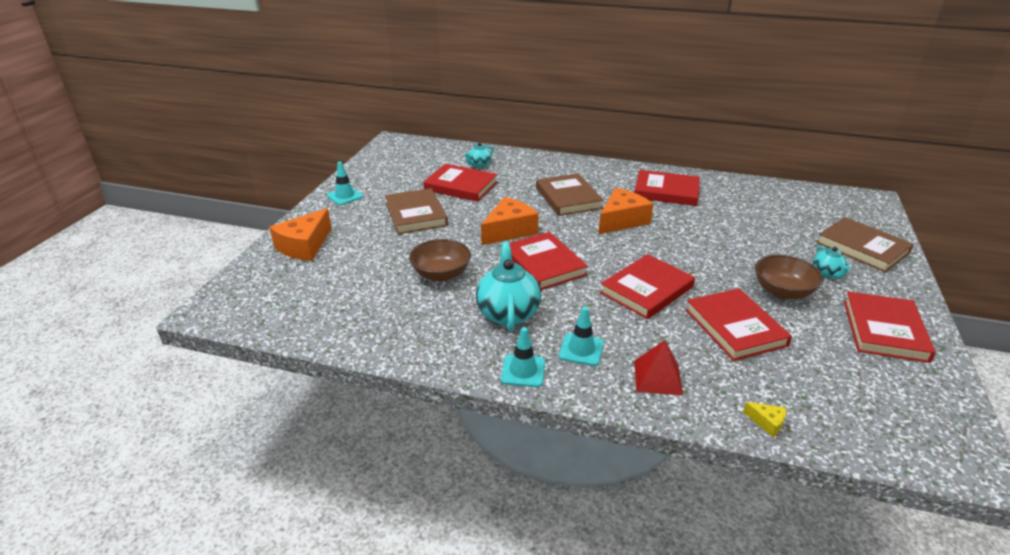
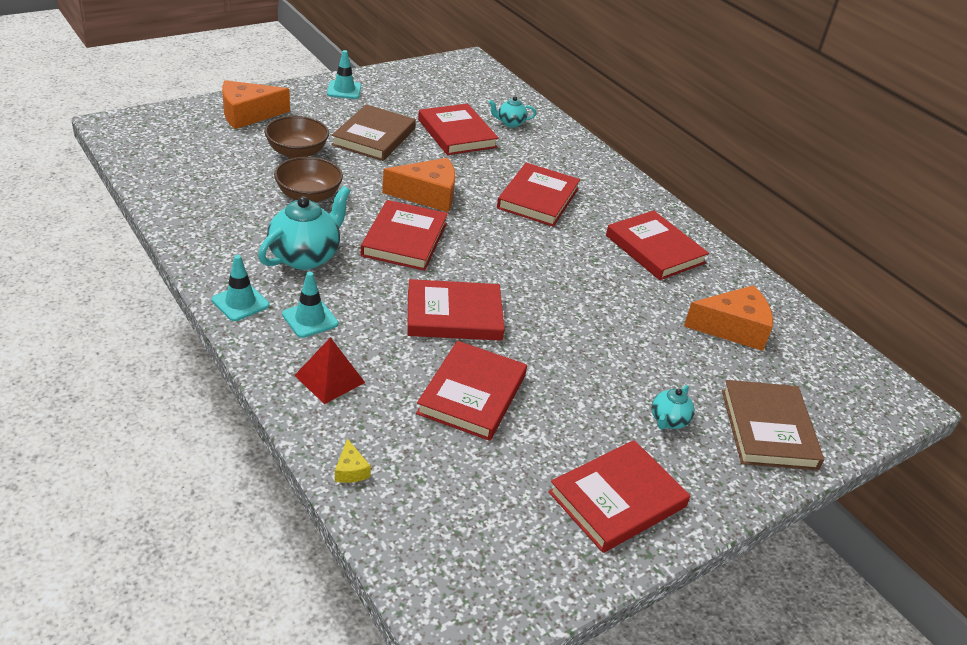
camera: 35 degrees right, 5 degrees up
(568, 198) = (538, 198): brown book -> red book
(621, 220) = (550, 247): orange cheese -> orange cheese (733, 328)
(782, 292) = (583, 402): brown bowl -> brown bowl (297, 152)

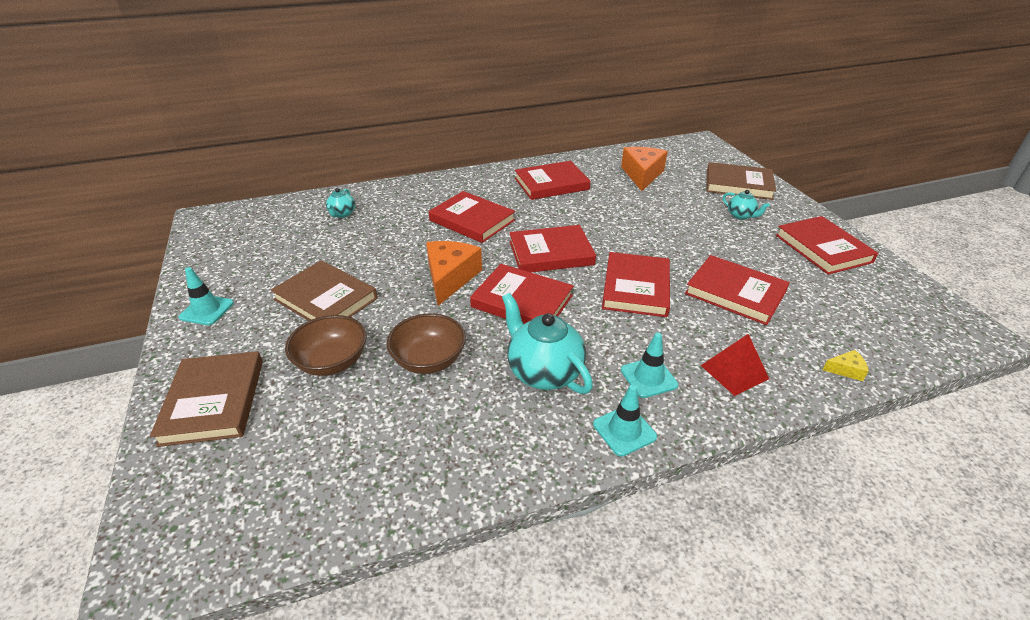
camera: 70 degrees left, 0 degrees up
(248, 114) = (214, 401): orange cheese -> brown book
(457, 133) = (345, 246): red book -> red book (551, 253)

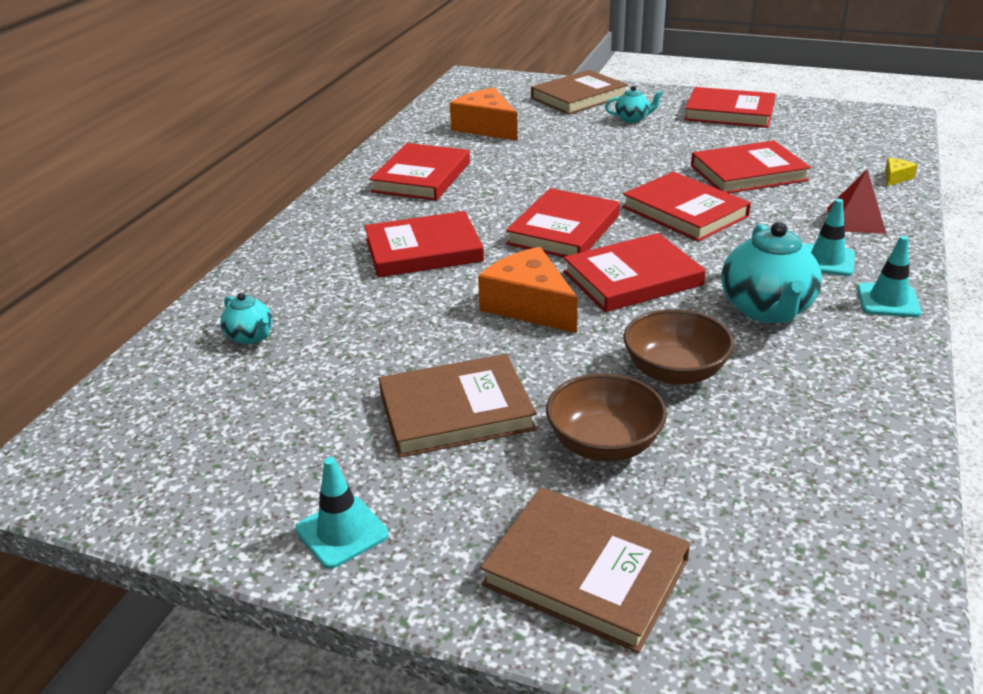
camera: 50 degrees left, 5 degrees down
(543, 372) = (766, 310): turquoise teapot -> turquoise teapot turned 90 degrees counterclockwise

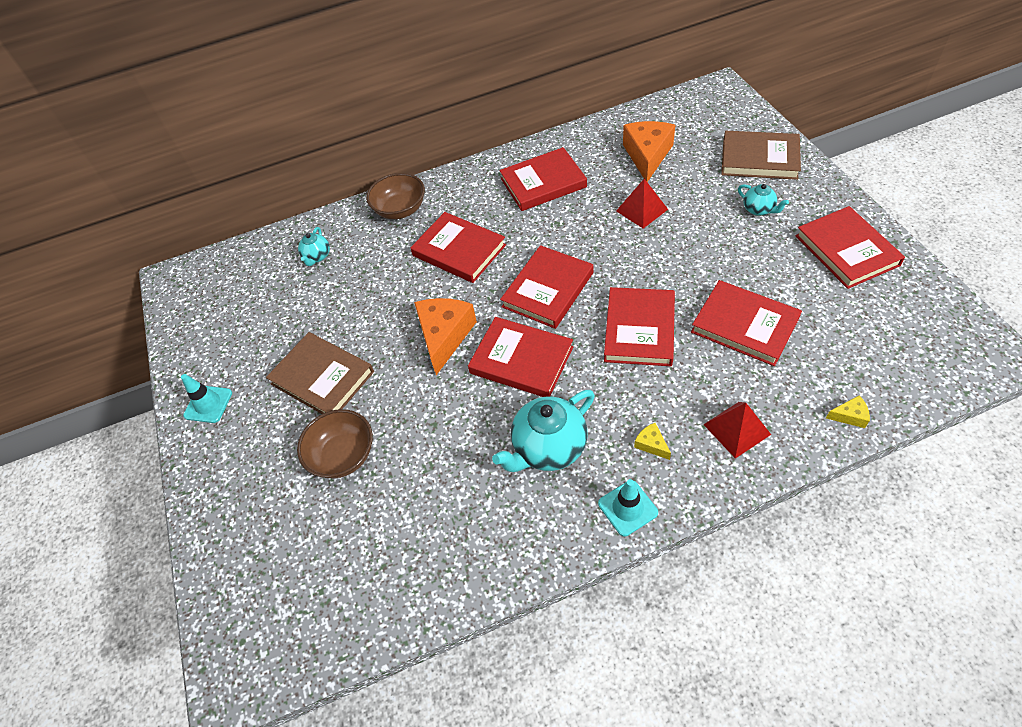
camera: 55 degrees right, 20 degrees up
(545, 155) = (642, 210): none -> red pyramid
(564, 230) = (548, 290): red book -> red book turned 45 degrees counterclockwise
(585, 572) = (243, 511): brown book -> none
(674, 372) = (436, 444): brown bowl -> brown bowl (400, 209)
(826, 260) = (651, 444): turquoise traffic cone -> yellow cheese

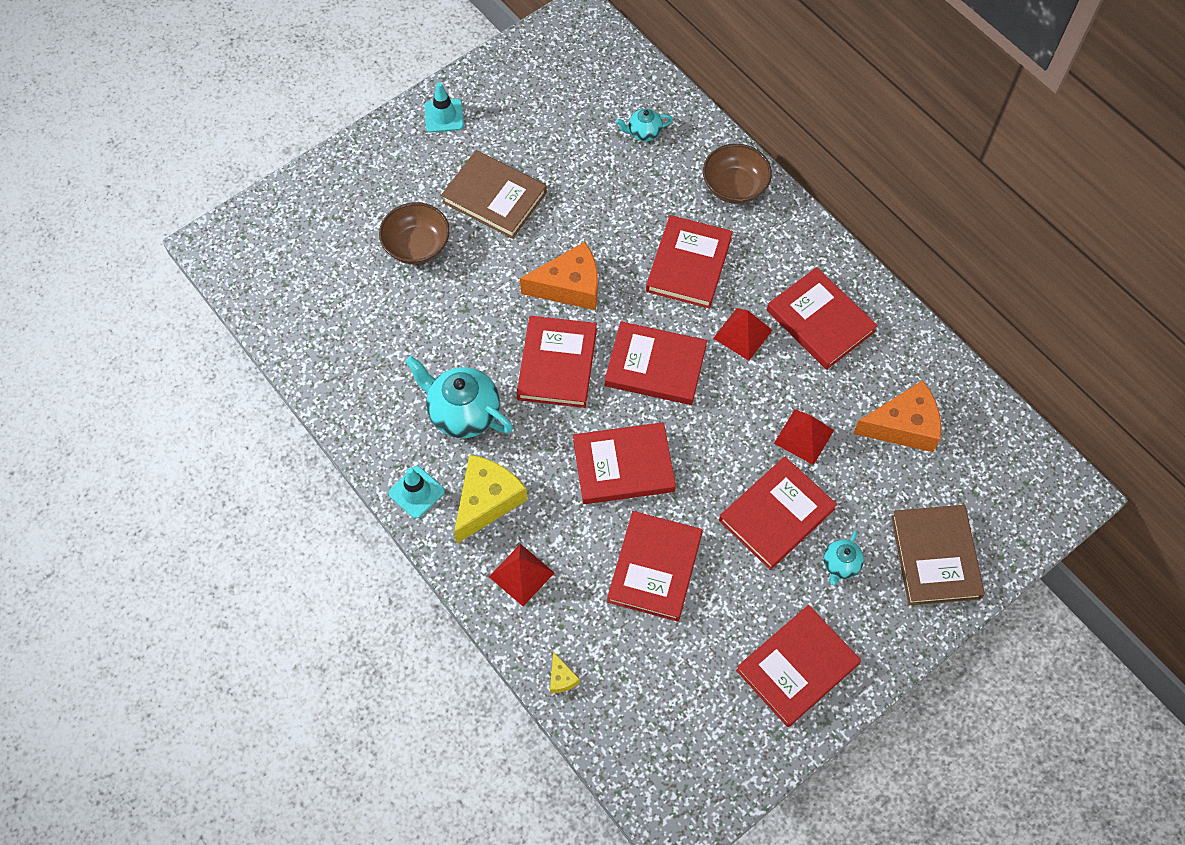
camera: 65 degrees right, 10 degrees up
(322, 378) = (494, 197): brown book -> brown book turned 75 degrees counterclockwise
(537, 229) = (742, 334): none -> red pyramid
(651, 444) = (487, 501): yellow cheese -> yellow cheese, size x2.29
(708, 238) = (776, 515): none -> red book

